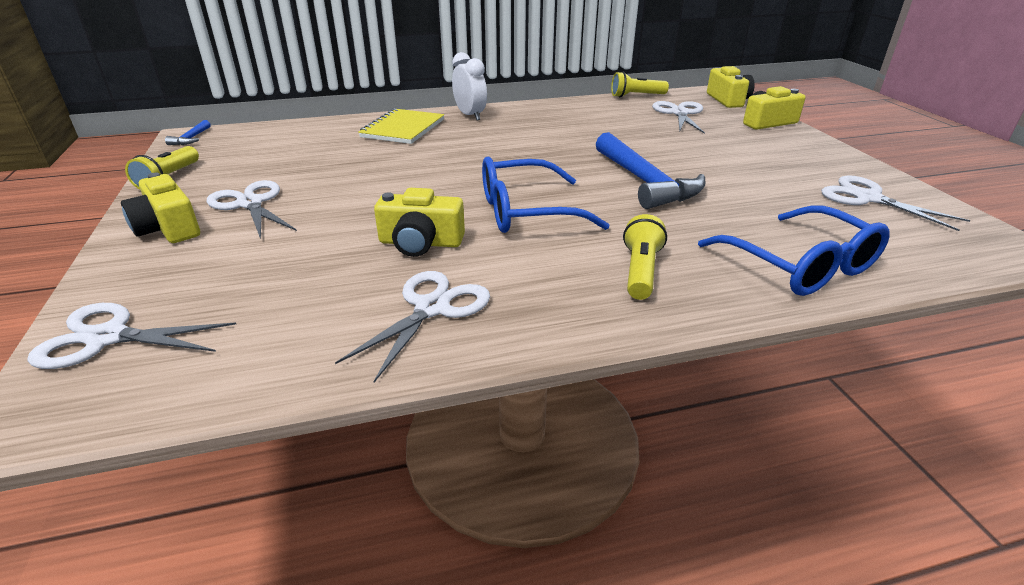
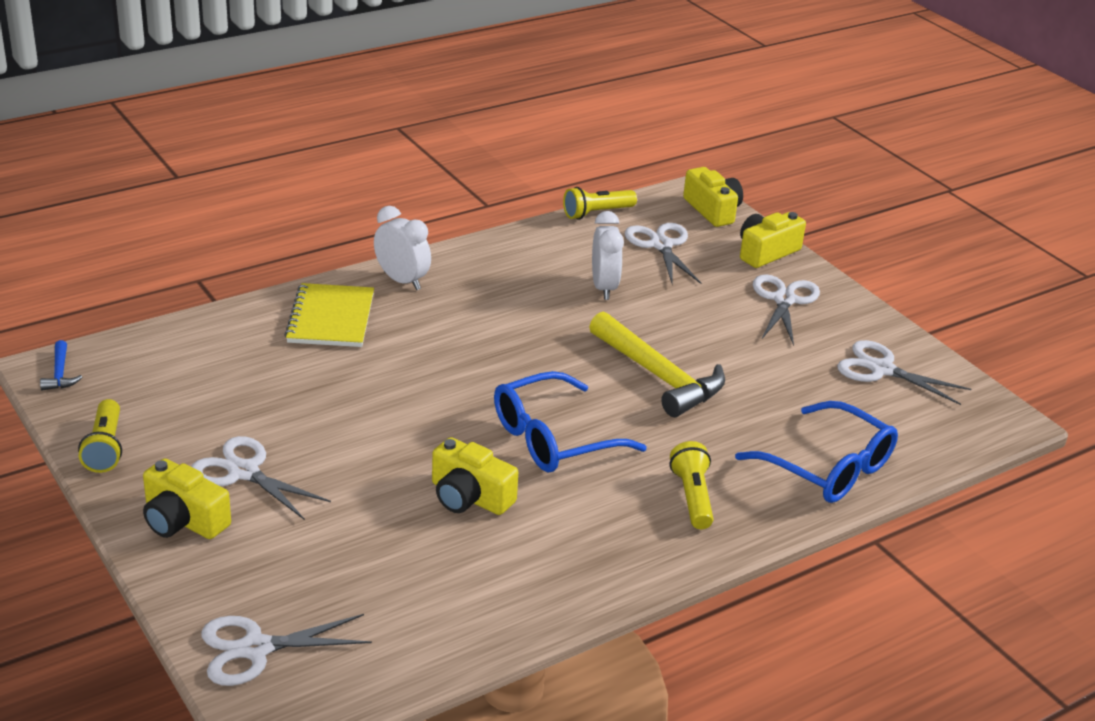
camera: 20 degrees left, 0 degrees up
(420, 243) = (469, 497): yellow camera -> yellow camera turned 45 degrees clockwise
(432, 308) = (526, 568): white scissors -> white scissors (784, 300)
(622, 130) = (604, 288): none -> white clock
(645, 182) = (659, 376): blue hammer -> yellow hammer

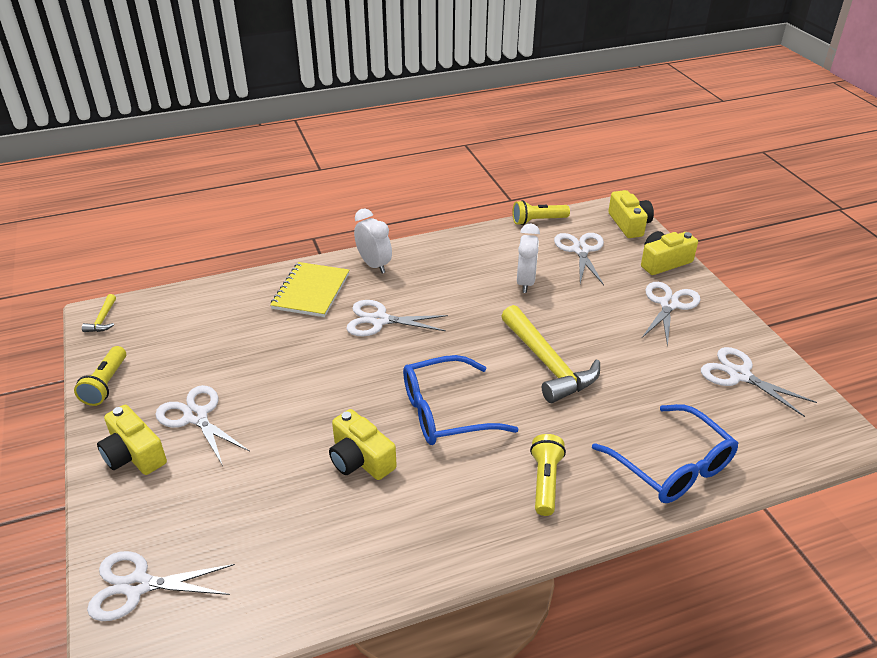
camera: 15 degrees right, 5 degrees up
(60, 373) = (103, 319): blue hammer -> yellow hammer
(434, 345) = (379, 320): none -> white scissors

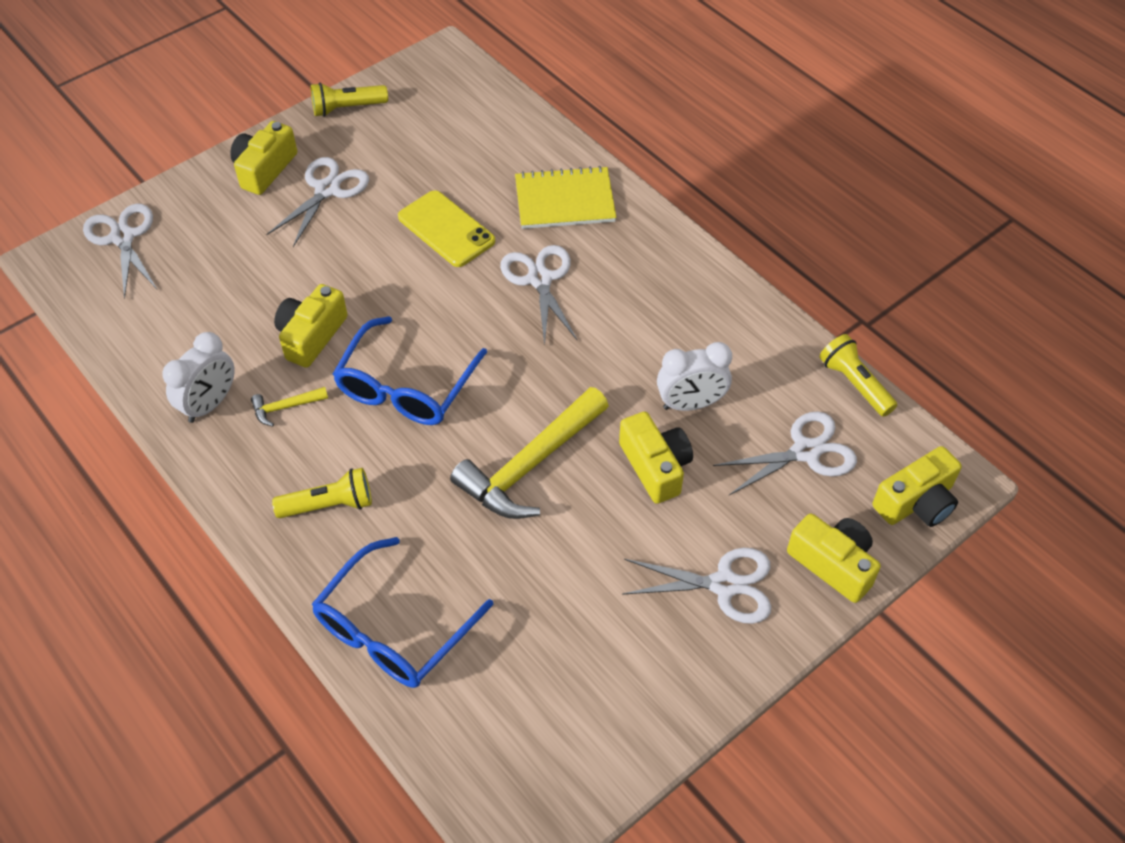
camera: 70 degrees right, 15 degrees up
(103, 319) = (439, 61): yellow hammer -> yellow hammer (285, 407)
(295, 356) = (446, 229): none -> yellow phone
(374, 265) = (647, 239): white clock -> white clock (210, 404)
(445, 412) = (406, 386): blue glasses -> blue glasses turned 120 degrees counterclockwise
(570, 309) = (655, 466): none -> yellow camera
(739, 375) = (598, 693): white scissors -> none

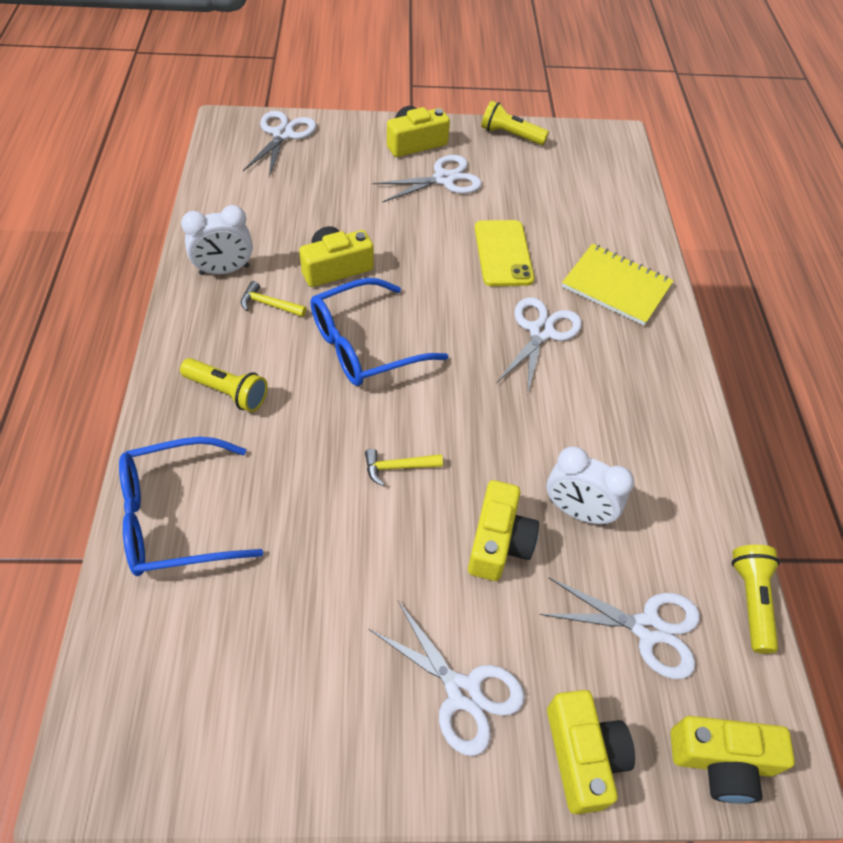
camera: 35 degrees right, 0 degrees up
(530, 465) = (397, 467): yellow hammer -> yellow hammer, size x0.44

